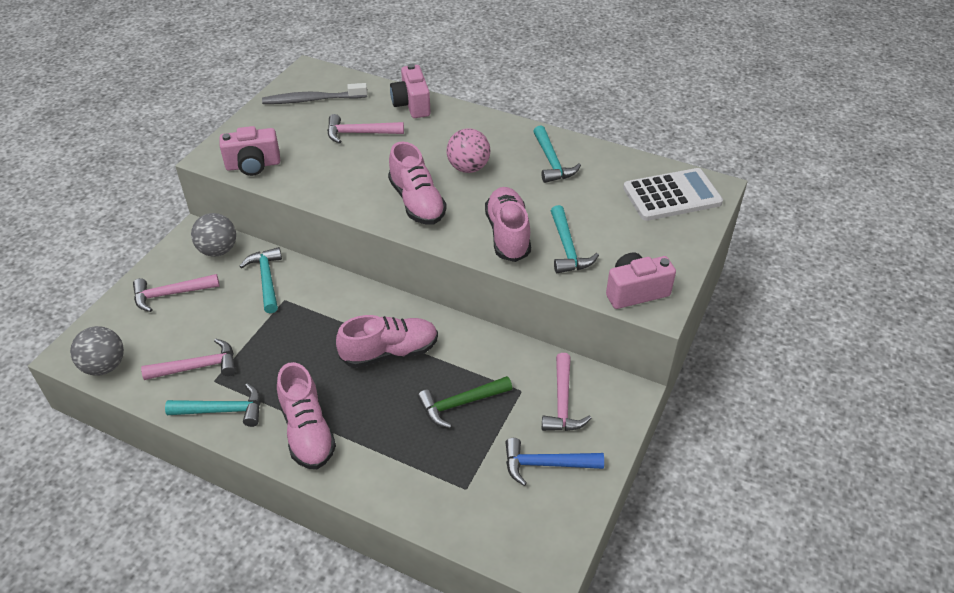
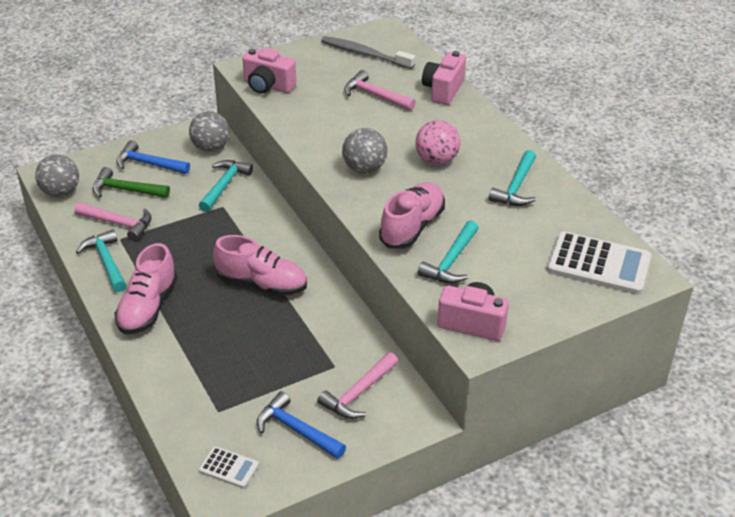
camera: 35 degrees right, 5 degrees down
(171, 294) = (149, 164): pink hammer -> blue hammer
(222, 410) = (106, 262): turquoise hammer -> turquoise hammer turned 150 degrees counterclockwise
(417, 202) = (364, 168): pink shoe -> grey ball
(461, 404) = (277, 350): green hammer -> green hammer (126, 190)
(525, 533) = (229, 467): none -> white calculator

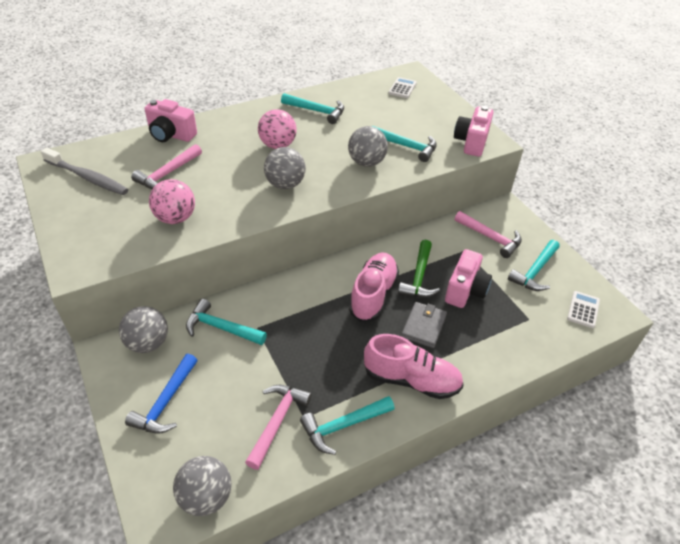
camera: 90 degrees left, 5 degrees up
(126, 190) = (214, 421): green hammer -> green hammer (419, 277)
(214, 320) = (423, 326): none -> grey wallet
(268, 86) = (125, 248): pink camera -> pink camera (465, 290)
(296, 430) = (535, 271): blue hammer -> turquoise hammer
(307, 107) = (176, 218): none -> pink ball
(365, 54) = (87, 177): grey toothbrush -> grey toothbrush turned 90 degrees counterclockwise
(412, 227) = (366, 162): pink shoe -> grey ball
(598, 264) = (402, 88): white calculator -> white calculator, size x0.50

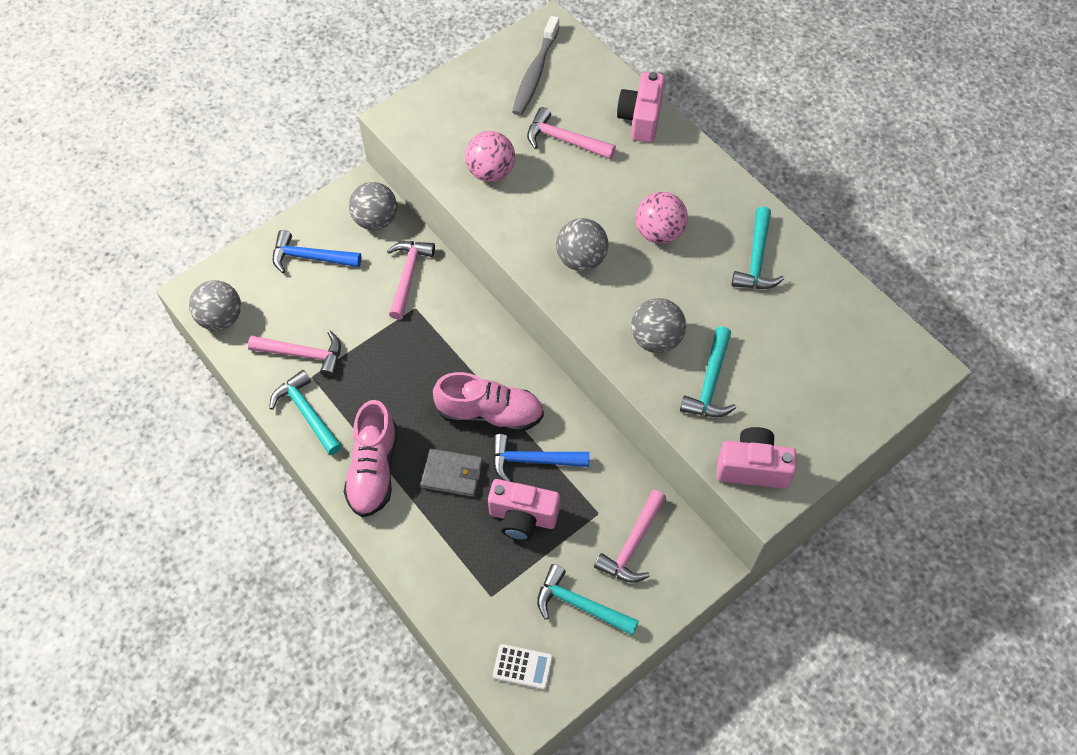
camera: 80 degrees right, 15 degrees up
(221, 328) = (408, 276): turquoise hammer -> pink hammer
(402, 88) = (868, 358): white calculator -> none
(419, 277) = (533, 461): green hammer -> blue hammer

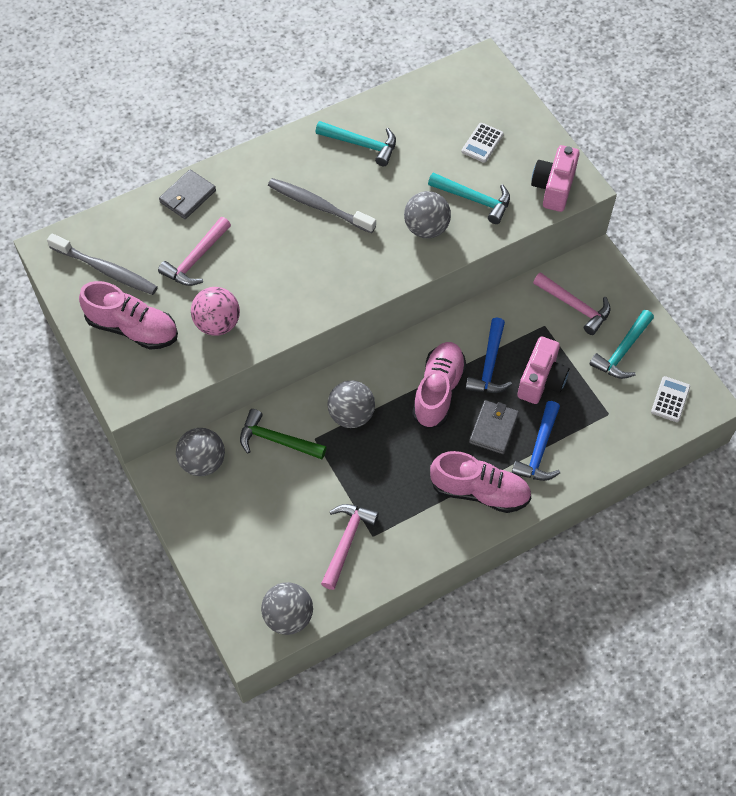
camera: 80 degrees left, 0 degrees up
(307, 413) = (412, 543): turquoise hammer -> none
(311, 257) = (234, 526): blue hammer -> blue hammer (539, 450)
(408, 276) = (277, 440): pink hammer -> green hammer
(472, 107) = (133, 328): none -> pink shoe
(581, 259) = (333, 268): grey ball -> grey ball (351, 415)
(641, 118) = (188, 196): pink camera -> grey wallet
(659, 233) = (318, 206): pink ball -> grey toothbrush
(798, 381) = (482, 143): none -> white calculator

